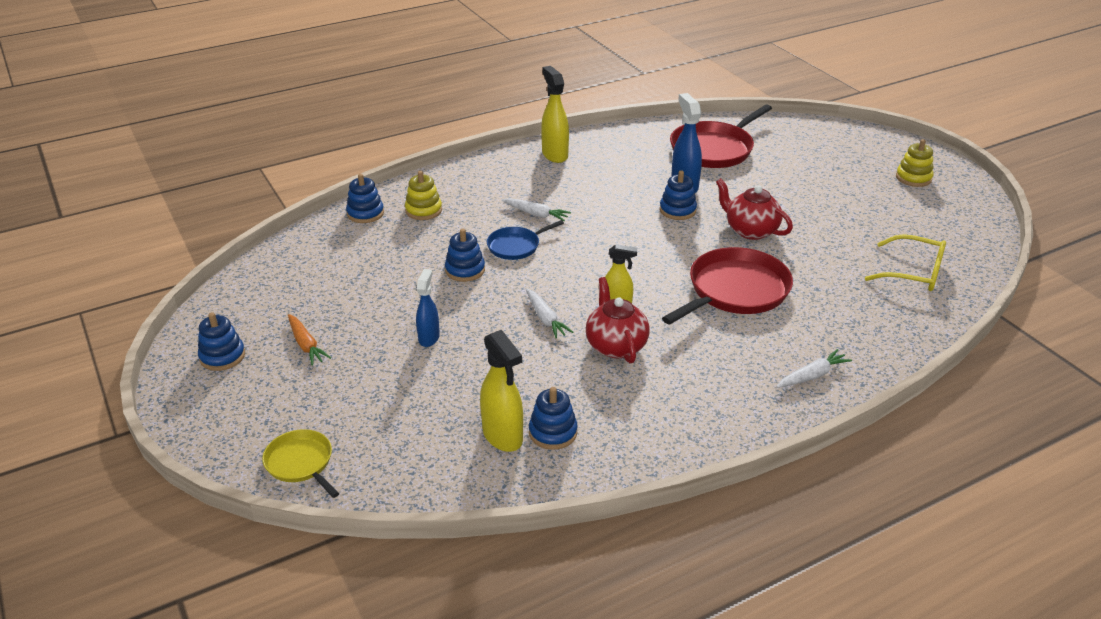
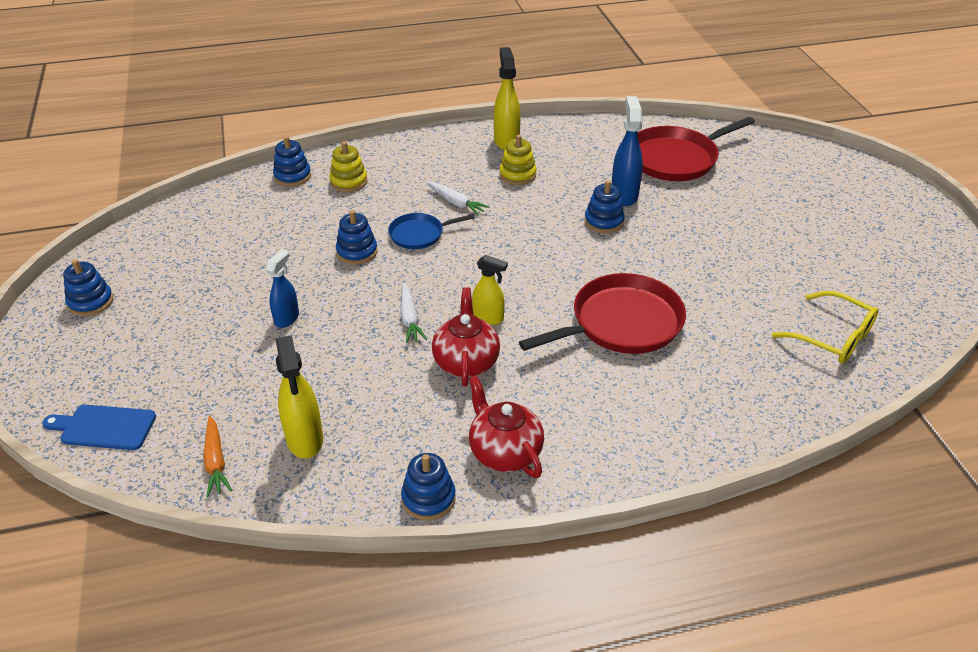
camera: 15 degrees right, 5 degrees up
(301, 463) = (104, 427): yellow pan -> blue cutting board
(306, 345) = (170, 304): orange carrot -> orange carrot (216, 461)
(553, 432) = (356, 446): blue stacking toy -> blue stacking toy (428, 498)
(750, 230) = (671, 257): red teapot -> red teapot (504, 452)
(812, 376) = (659, 437): white carrot -> none
(913, 178) = (886, 225): yellow stacking toy -> yellow stacking toy (517, 175)

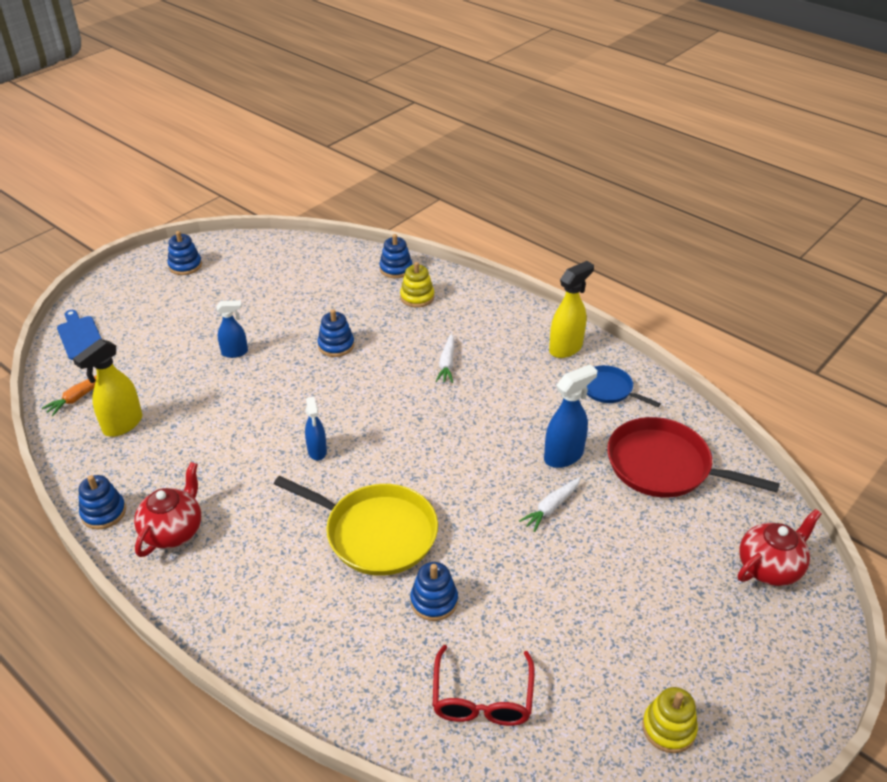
camera: 55 degrees right, 0 degrees up
(410, 318) = (282, 410): white carrot -> white carrot (551, 507)
(419, 234) = (387, 365): blue pan -> blue pan (609, 389)
(466, 362) = (257, 463): red teapot -> red teapot (770, 567)
(488, 318) = (317, 451): yellow spray bottle -> blue spray bottle
(517, 175) = (523, 378): yellow stacking toy -> yellow stacking toy (668, 728)
(604, 221) = (509, 460): blue stacking toy -> blue stacking toy (434, 601)
(621, 323) = (376, 533): red pan -> yellow pan
(833, 337) = (482, 698): yellow glasses -> red glasses

